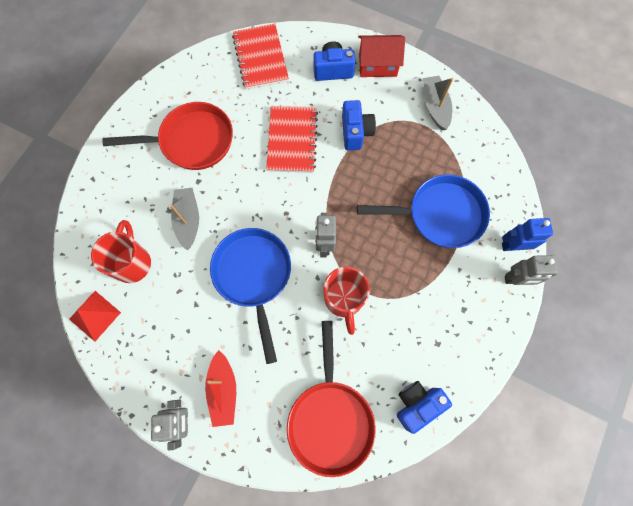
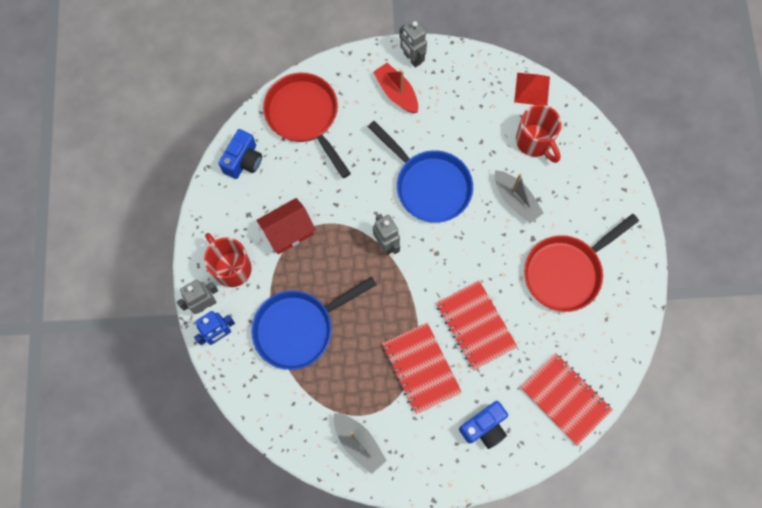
camera: 150 degrees right, 0 degrees up
(344, 300) = (343, 207): red mug -> red mug (231, 267)
(355, 132) = (421, 368): blue camera -> red notebook
(377, 65) = (442, 460): red house -> red house (288, 232)

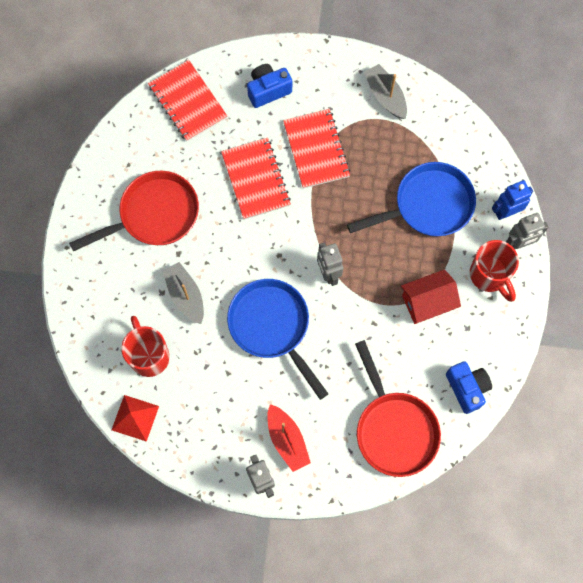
camera: 170 degrees left, 0 degrees up
(243, 161) = (467, 388): blue camera -> blue camera turned 120 degrees clockwise

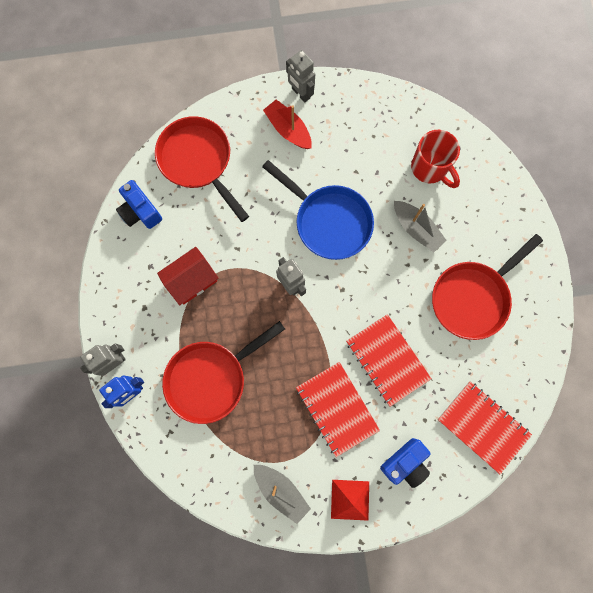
camera: 165 degrees right, 5 degrees up
(135, 418) = (422, 115): red pyramid -> red pyramid (350, 499)
(428, 205) = (211, 378): blue pan -> red pan
(489, 275) = (137, 322): red mug -> none

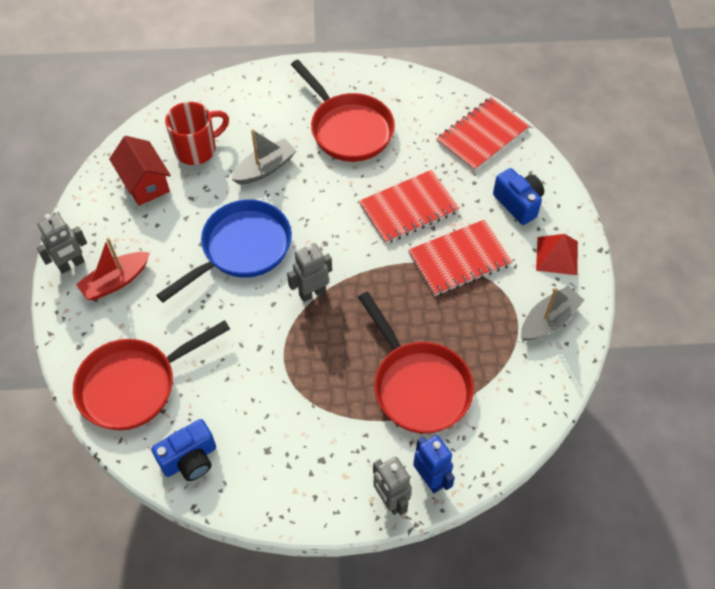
camera: 85 degrees left, 20 degrees down
(192, 280) = (293, 401): red house -> red house (145, 183)

